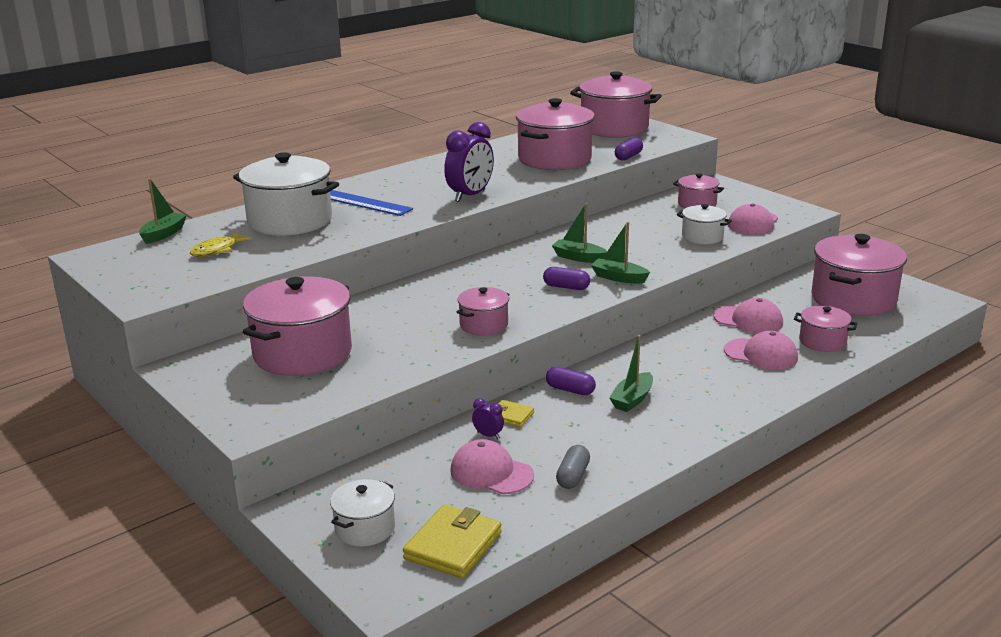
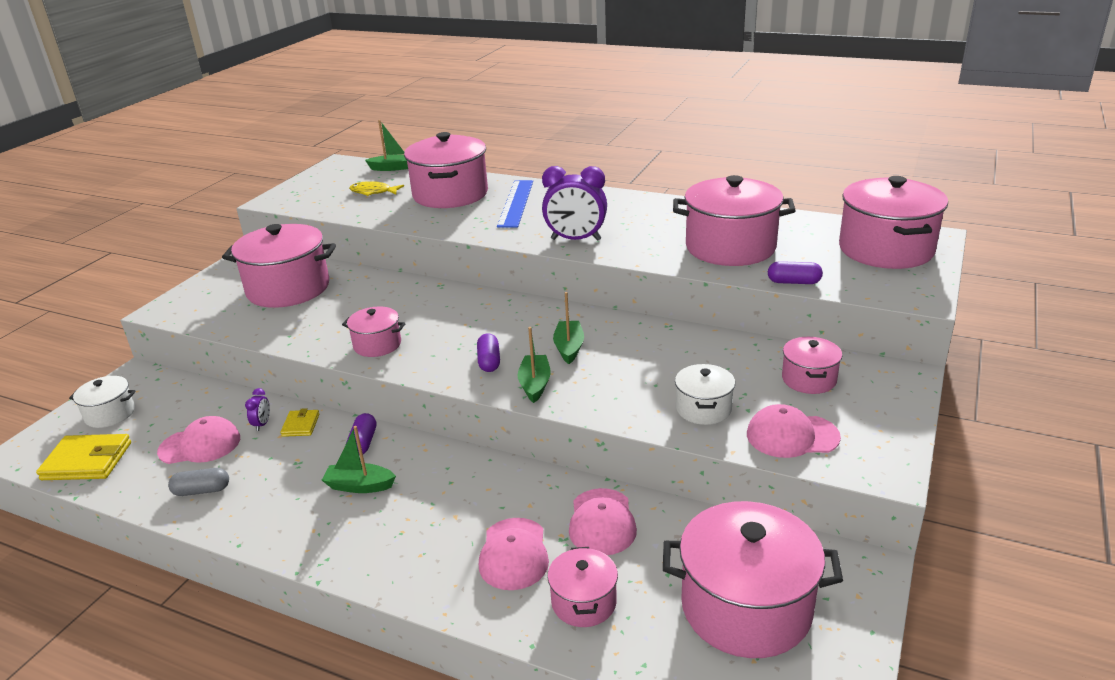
camera: 65 degrees right, 5 degrees up
(290, 221) = (450, 194): white pot -> pink pot
(491, 473) = (200, 445): pink cap -> pink cap turned 75 degrees clockwise

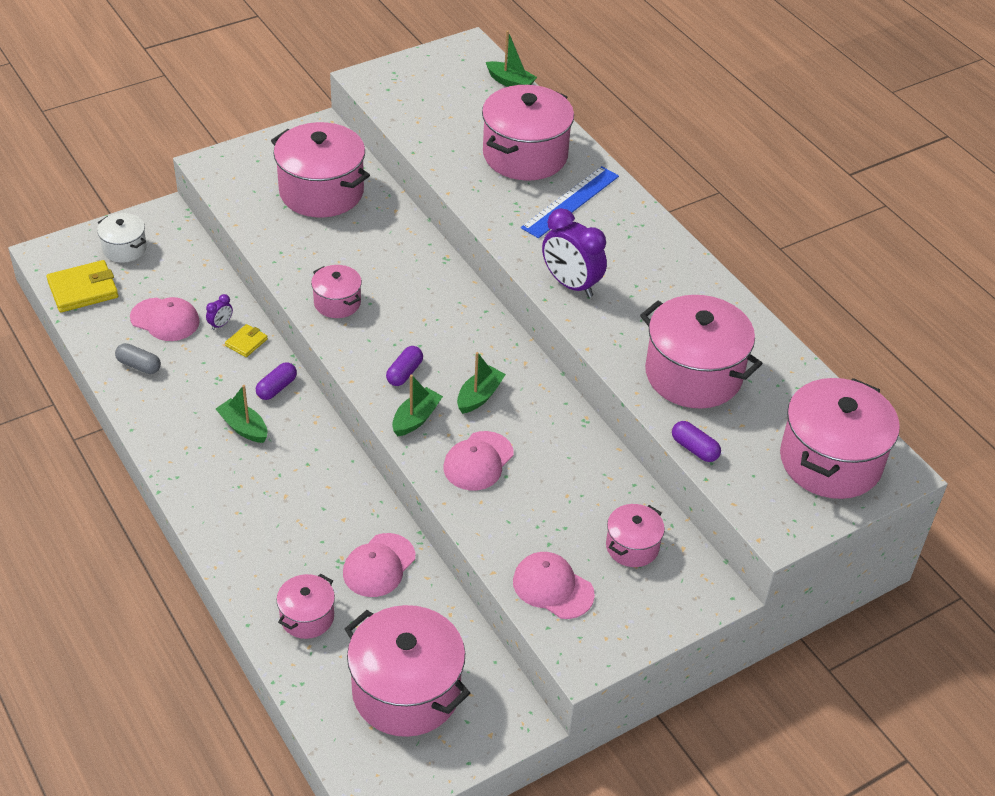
camera: 30 degrees right, 15 degrees up
(87, 461) = (83, 290): yellow wallet -> yellow wallet turned 60 degrees counterclockwise
(373, 192) = (461, 113): yellow fish -> none
(514, 554) = (296, 551): pink cap -> pink cap (478, 461)
(703, 409) = (516, 521): white pot -> none

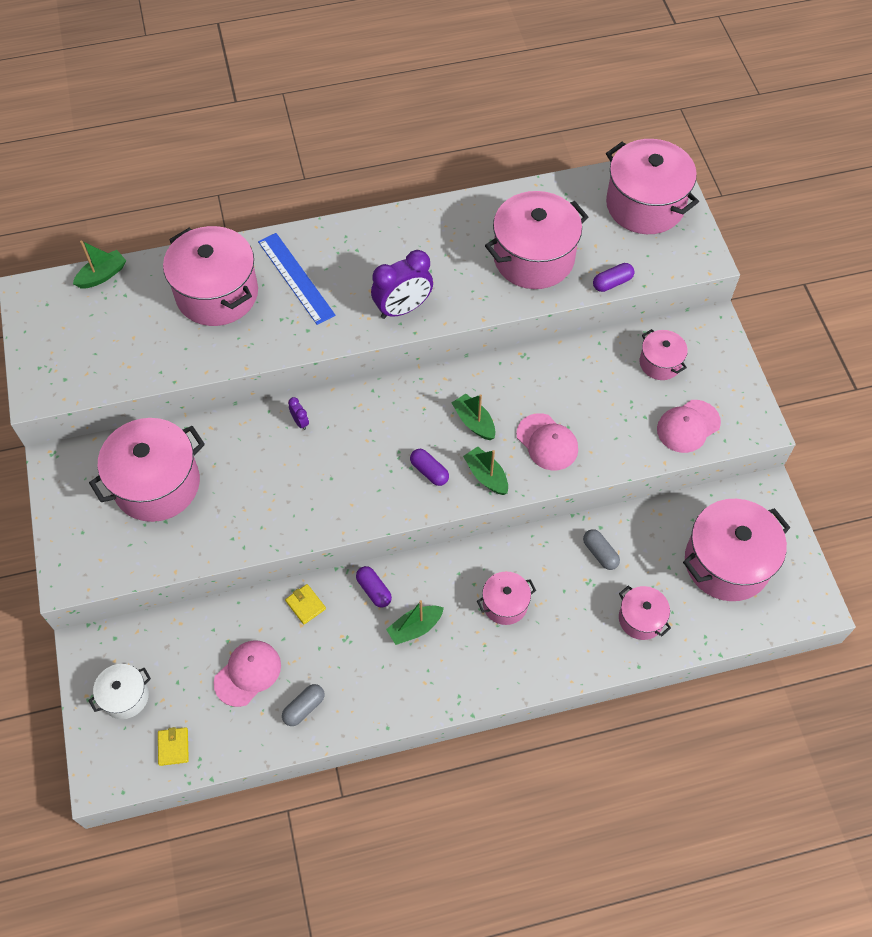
camera: 70 degrees left, 15 degrees up
(83, 290) = (173, 747): yellow wallet -> yellow wallet, size x0.54
(220, 324) = (273, 623): purple clock -> purple clock (300, 422)
(337, 303) = (321, 505): pink pot -> pink pot (505, 604)
(379, 565) = (600, 553): pink cap -> grey capsule

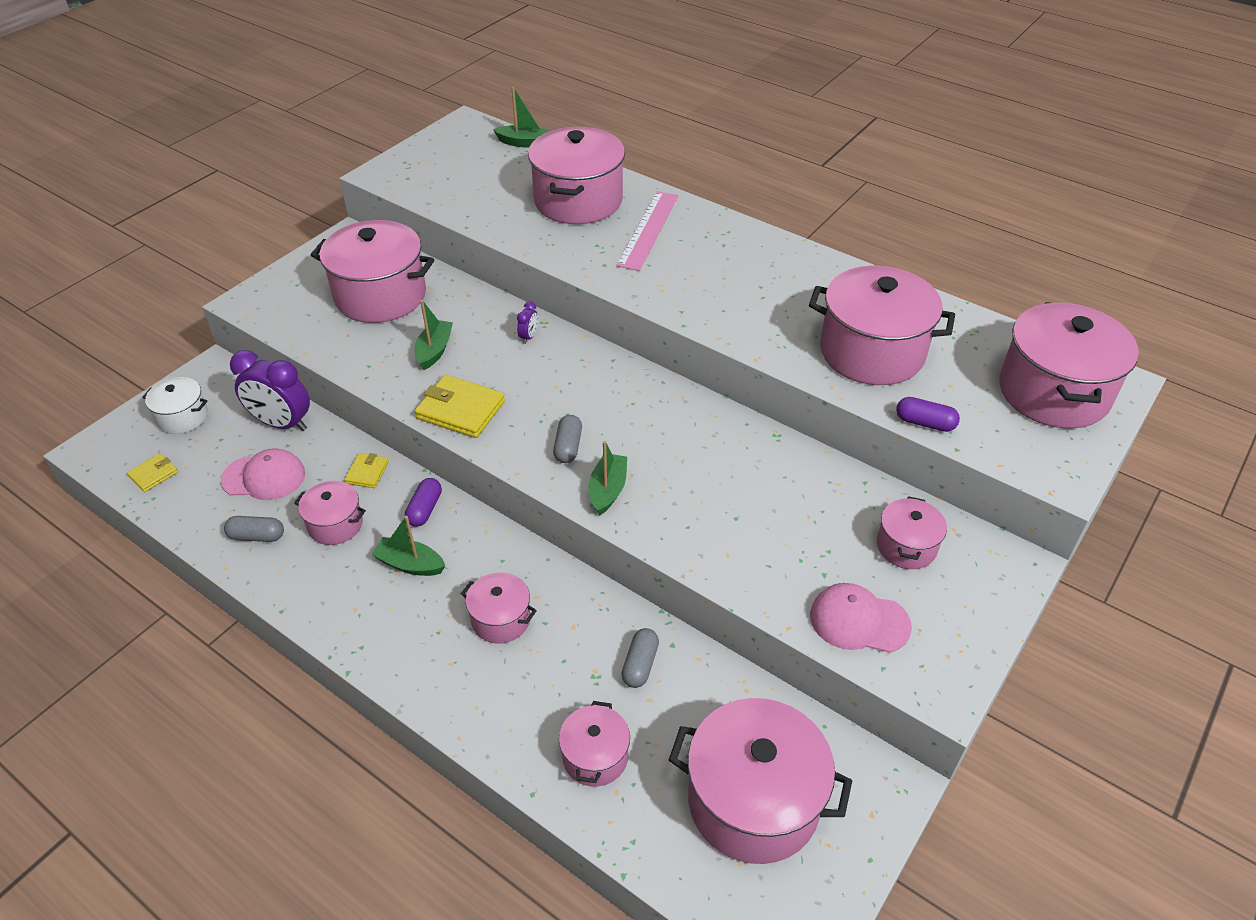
camera: 50 degrees right, 15 degrees down
(296, 278) = (648, 230): blue ruler -> pink ruler
(335, 510) = (460, 410): none -> yellow wallet
(338, 652) = (335, 524): none -> pink pot
(403, 308) = (699, 304): purple clock -> purple clock (282, 423)
(429, 471) = (568, 447): purple capsule -> grey capsule
(474, 422) = (658, 445): green boat -> green boat (434, 350)
(547, 442) = (698, 512): pink cap -> none

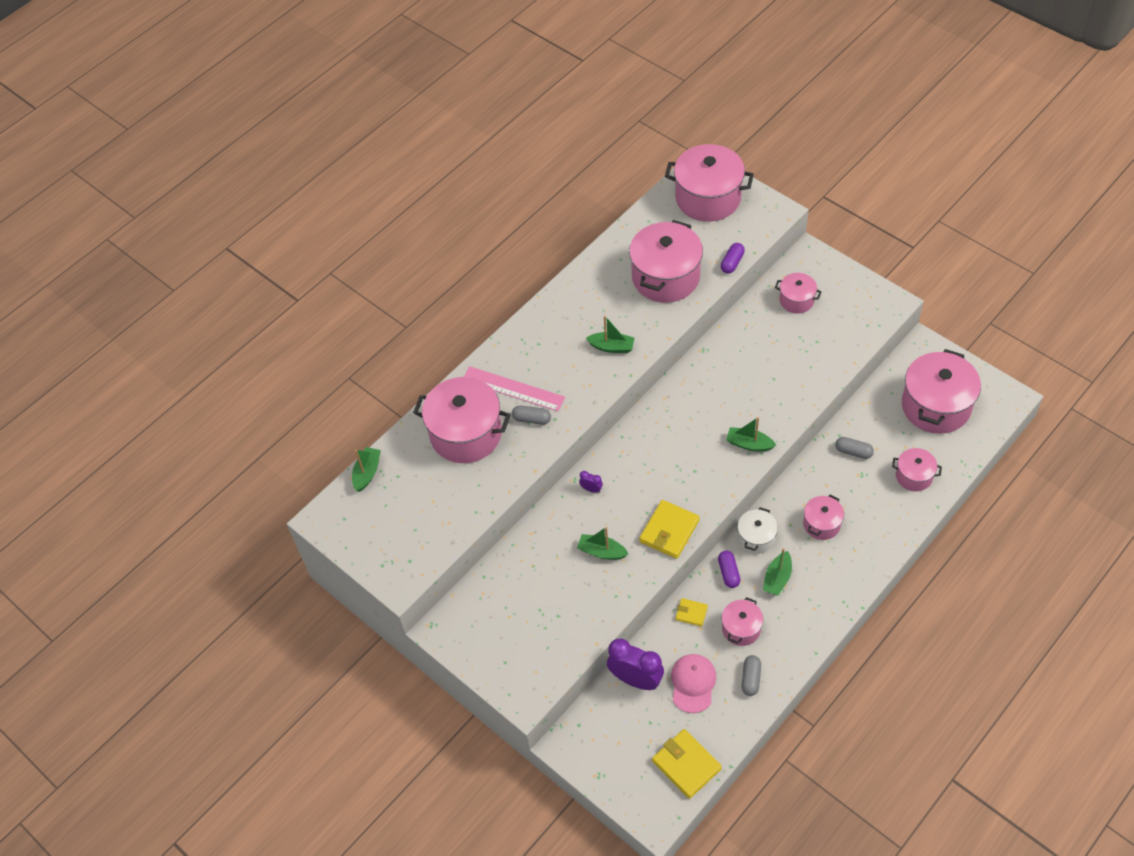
camera: 80 degrees left, 10 degrees up
(153, 474) = (686, 765): yellow wallet -> yellow wallet, size x1.84
(183, 417) = (623, 757): white pot -> white pot (756, 538)
(282, 423) = (635, 679): purple clock -> purple clock turned 90 degrees counterclockwise
(380, 295) = (528, 595): pink pot -> none
(425, 509) = (728, 573): purple capsule -> purple capsule turned 60 degrees clockwise
(568, 447) = (709, 465): grey capsule -> grey capsule (531, 419)
(729, 306) = (611, 347): none -> green boat
(859, 621) = (849, 330): pink cap -> none

